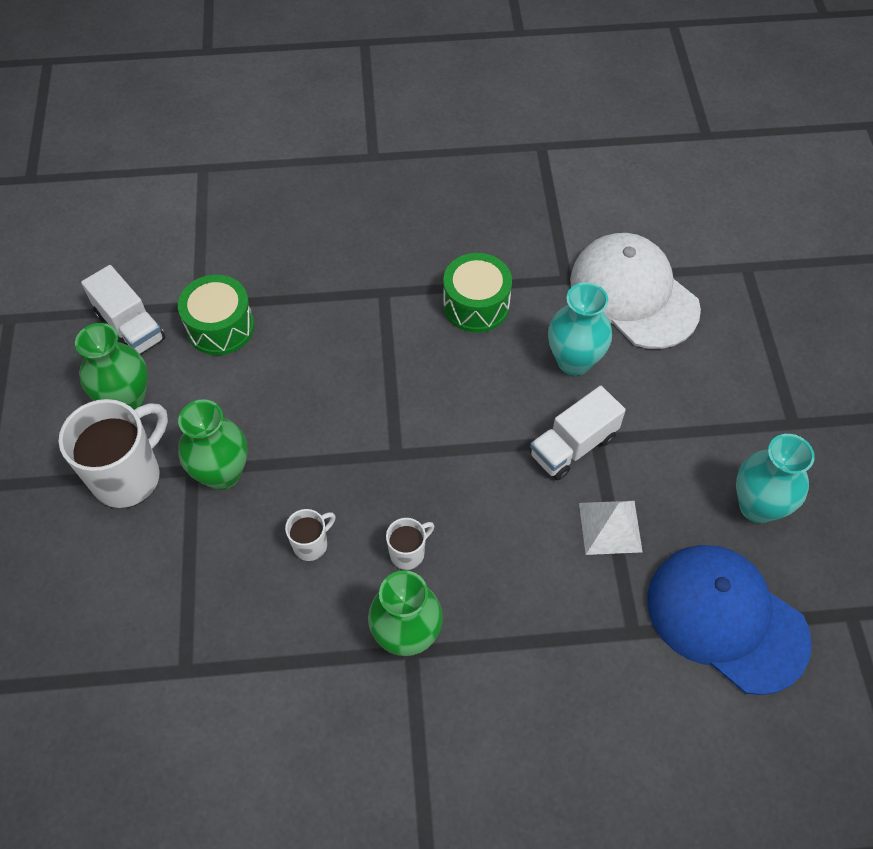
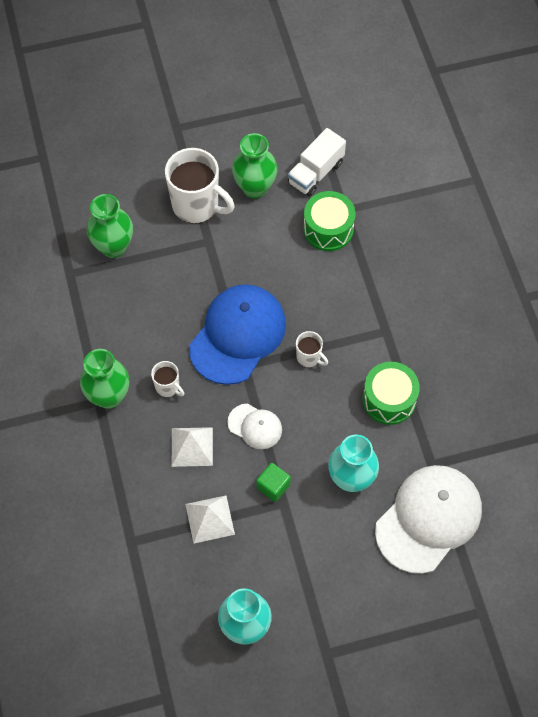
camera: 80 degrees right, 5 degrees up
(222, 473) = (209, 260): green vase -> green vase (113, 247)
(311, 544) = (165, 326): white mug -> white mug (309, 357)
(486, 454) = (255, 426): none -> white cap
(503, 534) = (192, 446): none -> white pyramid
(573, 446) = (273, 486): white truck -> green cube
(726, 619) = (150, 605): blue cap -> blue cap (237, 335)

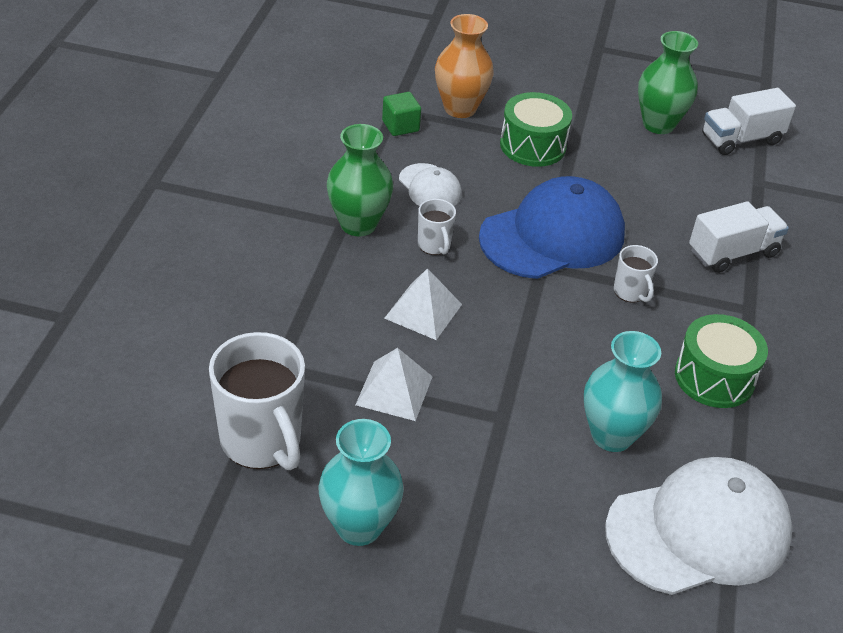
camera: 25 degrees right, 20 degrees down
(113, 247) = (460, 108): green vase -> orange vase
(197, 205) = (579, 113): white mug -> white mug (262, 441)
(255, 426) = (516, 326): white cap -> white cap (430, 187)
(273, 486) = (500, 395): green cube -> green cube (400, 126)
(328, 229) = (728, 190): green drum -> green drum (533, 145)
(355, 286) = (732, 253): none -> white truck

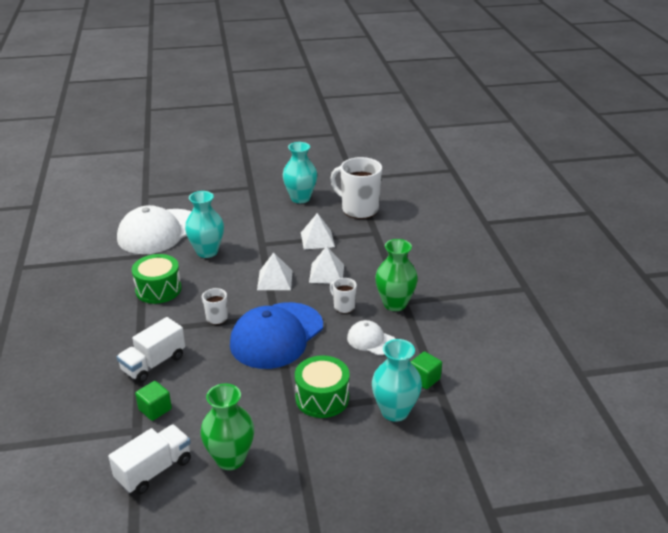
camera: 160 degrees right, 10 degrees down
(460, 108) = (395, 411): orange vase -> turquoise vase
(514, 328) = (275, 280): none -> white pyramid
(735, 196) = (155, 409): none -> green cube

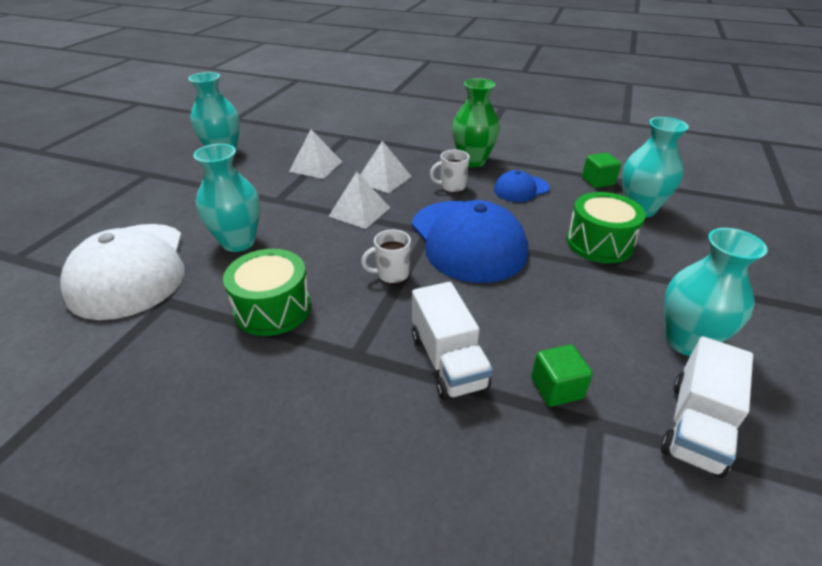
camera: 60 degrees left, 5 degrees up
(154, 470) = (696, 426): white truck -> white truck turned 135 degrees counterclockwise
(230, 459) = (686, 341): green vase -> turquoise vase
(358, 209) = (294, 132): white mug -> none
(371, 340) = (521, 189): white cap -> blue cap

